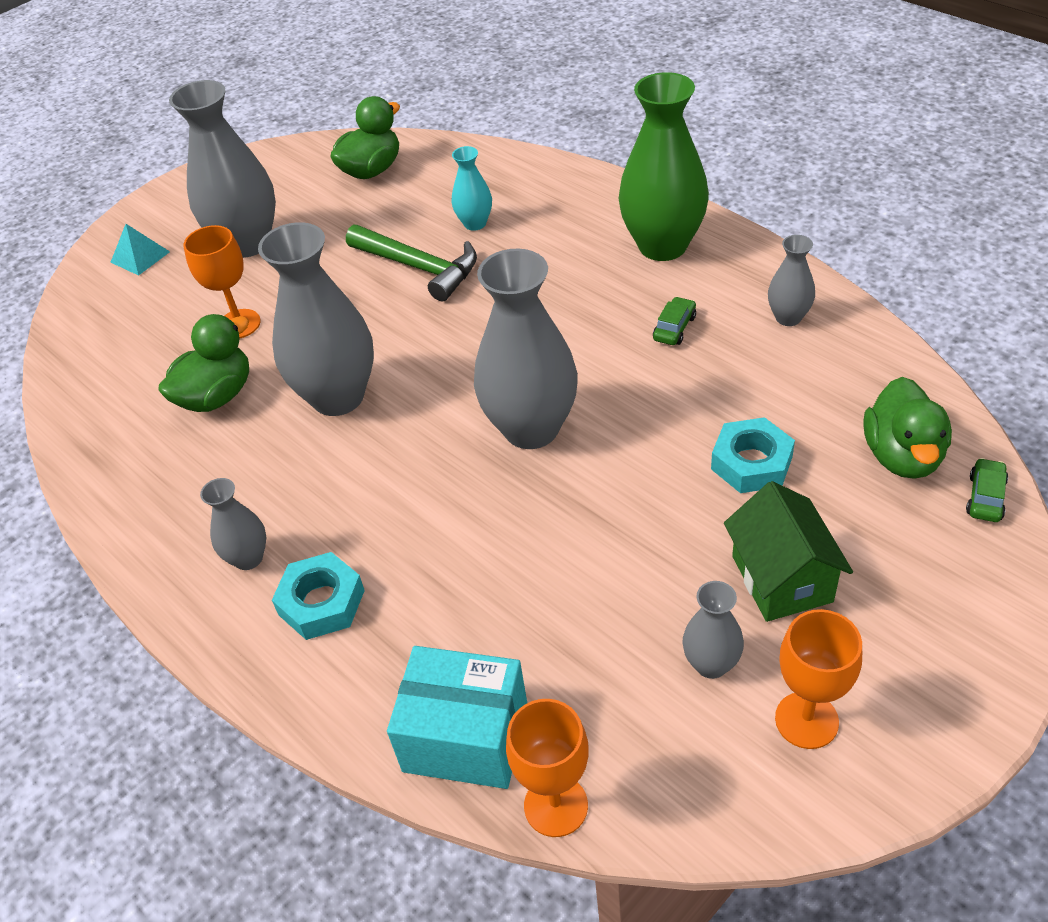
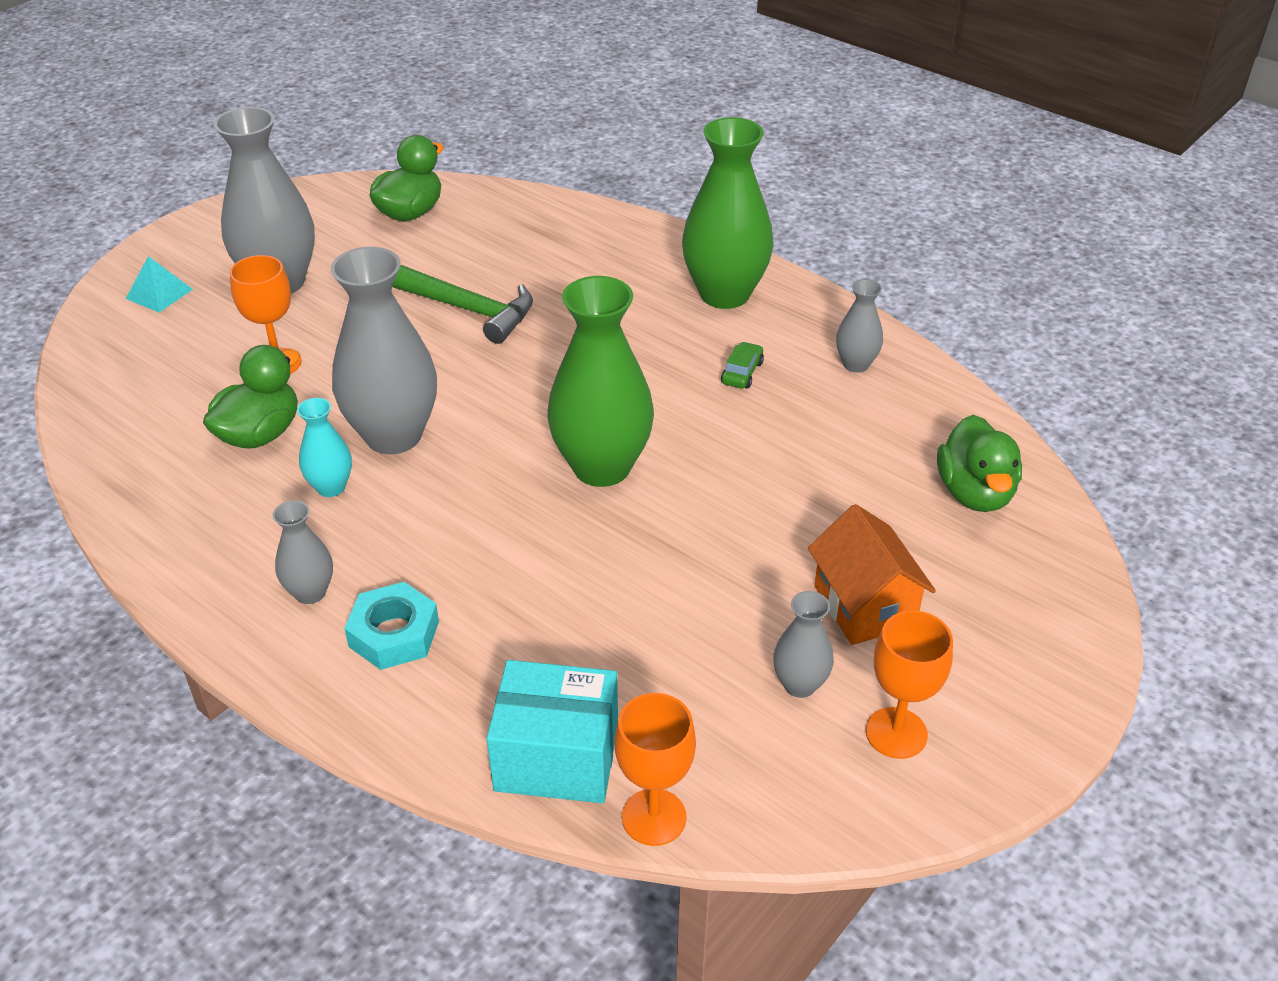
camera: 10 degrees left, 5 degrees down
(475, 223) = (526, 268): turquoise vase -> turquoise vase (331, 487)
(531, 428) = (602, 467): grey vase -> green vase
(751, 463) = (828, 499): turquoise nut -> none
(781, 579) = (864, 606): green house -> orange house
(985, 497) = (1055, 530): green car -> none

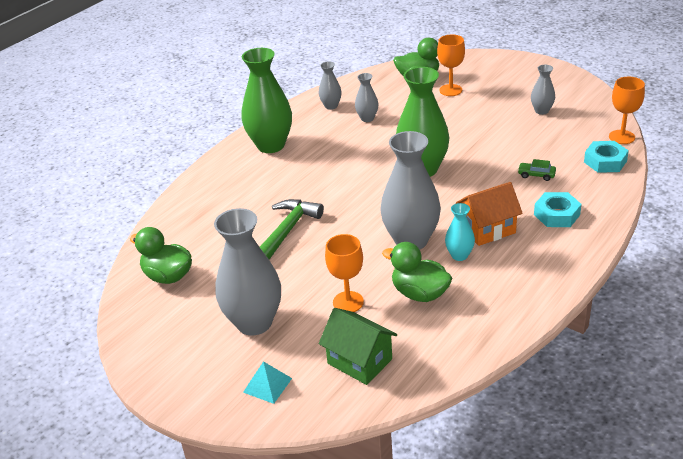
camera: 90 degrees left, 5 degrees down
(154, 368) = (360, 361): none -> green house
(310, 592) = (540, 246): grey vase -> grey vase (367, 118)
(557, 757) = (605, 161): turquoise box -> turquoise nut
(742, 373) = (341, 136): green car -> green car (536, 175)
(864, 606) = (493, 99): orange house -> orange house (487, 229)
(896, 733) = (556, 91): orange goblet -> orange goblet (450, 90)

